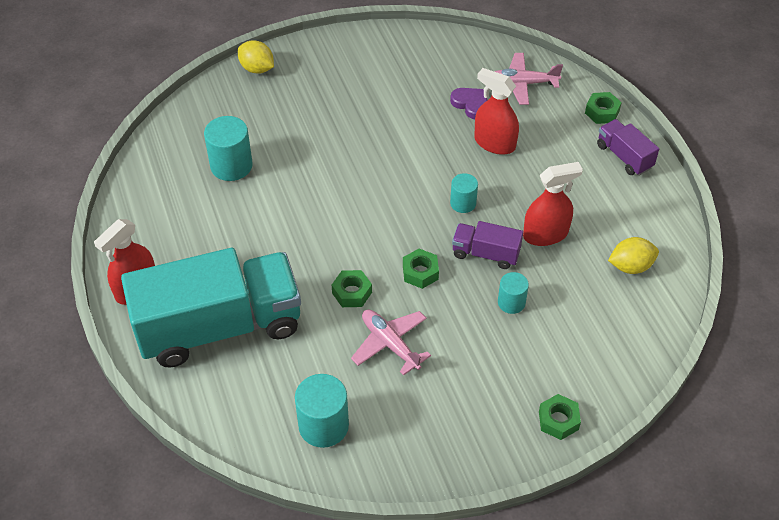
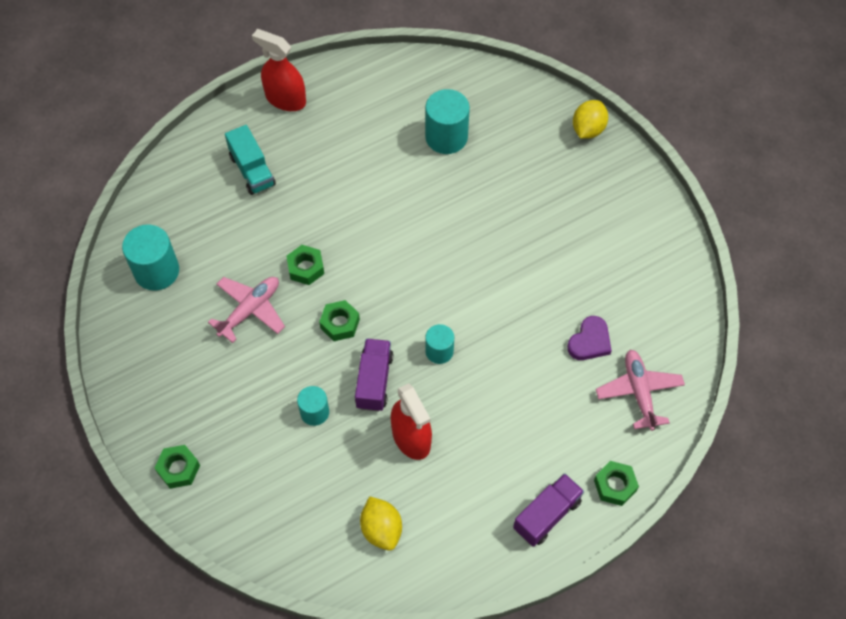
camera: 80 degrees right, 10 degrees up
(219, 327) = (252, 170): turquoise truck -> turquoise truck, size x0.43
(494, 143) = (534, 372): red spray bottle -> none

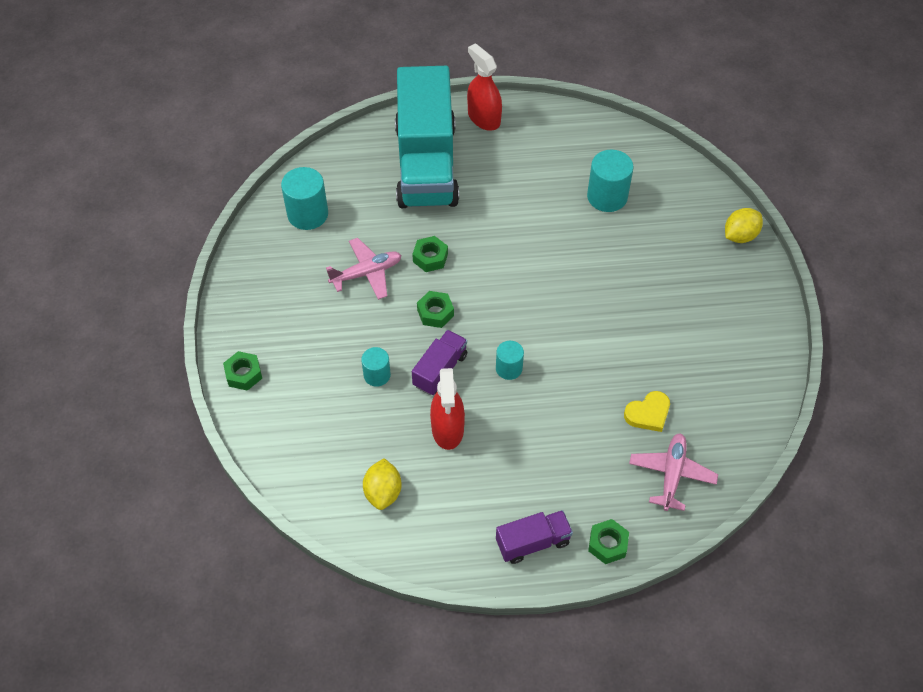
camera: 25 degrees right, 5 degrees down
(252, 170) = (426, 164): turquoise truck -> turquoise truck, size x2.31
(589, 341) = (648, 413): purple heart -> yellow heart

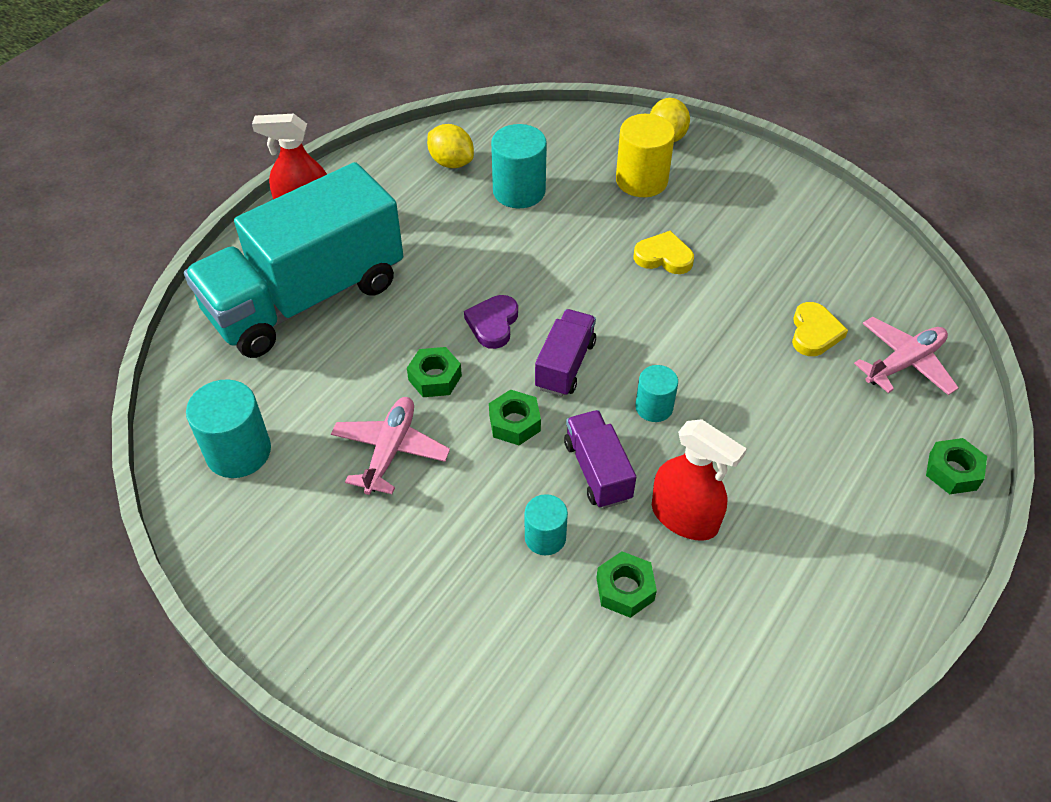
camera: 50 degrees left, 5 degrees down
(243, 374) = (401, 688): green nut -> green nut (625, 589)
(383, 492) = (720, 644): yellow lemon -> yellow lemon (451, 162)
(426, 164) = (306, 298): turquoise truck -> turquoise truck turned 105 degrees clockwise
(493, 256) = (493, 324): none -> purple heart
(533, 542) = (903, 537): purple truck -> purple truck (565, 365)
(630, 301) = (663, 257): none -> yellow heart
(671, 474) = (904, 363): pink plane -> pink plane turned 90 degrees clockwise
(684, 248) = (641, 180): none -> yellow cylinder

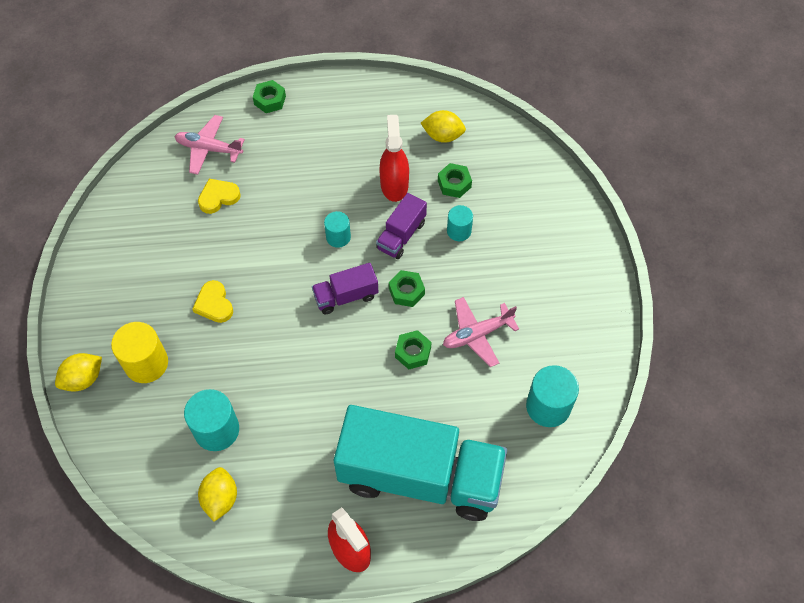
camera: 130 degrees left, 10 degrees up
(493, 324) = (348, 354): purple heart -> none
(724, 640) = (443, 136): none -> yellow lemon

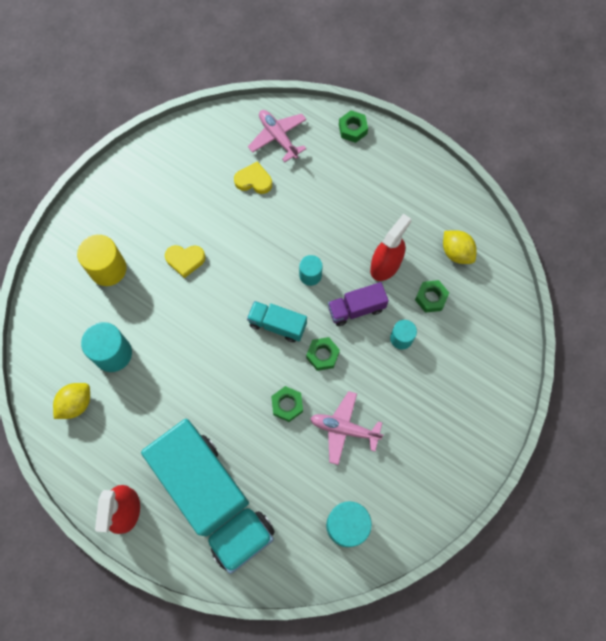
camera: 40 degrees right, 10 degrees up
(83, 379) = (61, 248): yellow lemon -> none
(214, 304) = (185, 260): yellow heart -> yellow heart turned 105 degrees counterclockwise
(346, 296) = (277, 325): purple truck -> turquoise truck

